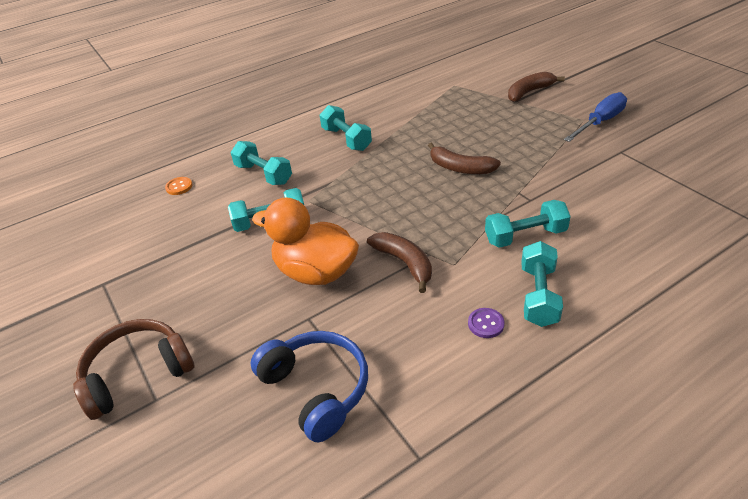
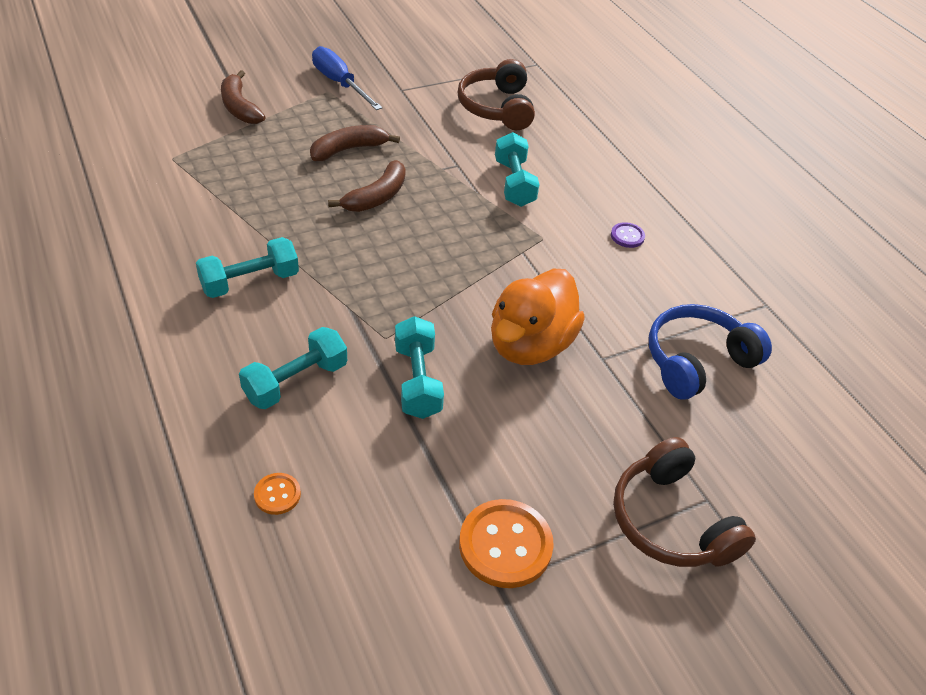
camera: 90 degrees left, 5 degrees up
(131, 283) = (505, 545): none -> orange button
(405, 263) = (532, 271): brown banana -> brown banana (348, 149)
(538, 295) = (597, 197): turquoise dumbbell -> none
(643, 208) = (496, 108): none -> brown headphones

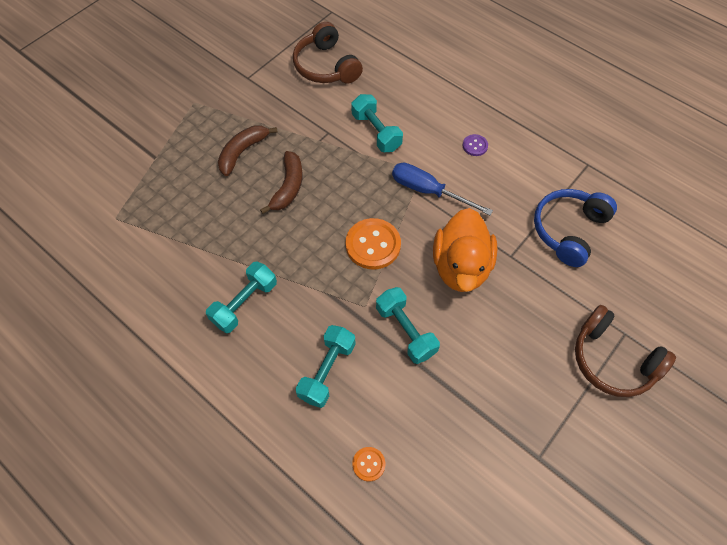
camera: 20 degrees left, 15 degrees up
(239, 107) = (136, 146): brown banana -> none
(339, 83) = (198, 91): blue screwdriver -> blue screwdriver (428, 191)
(505, 545) = (527, 427): orange button -> orange button (373, 245)

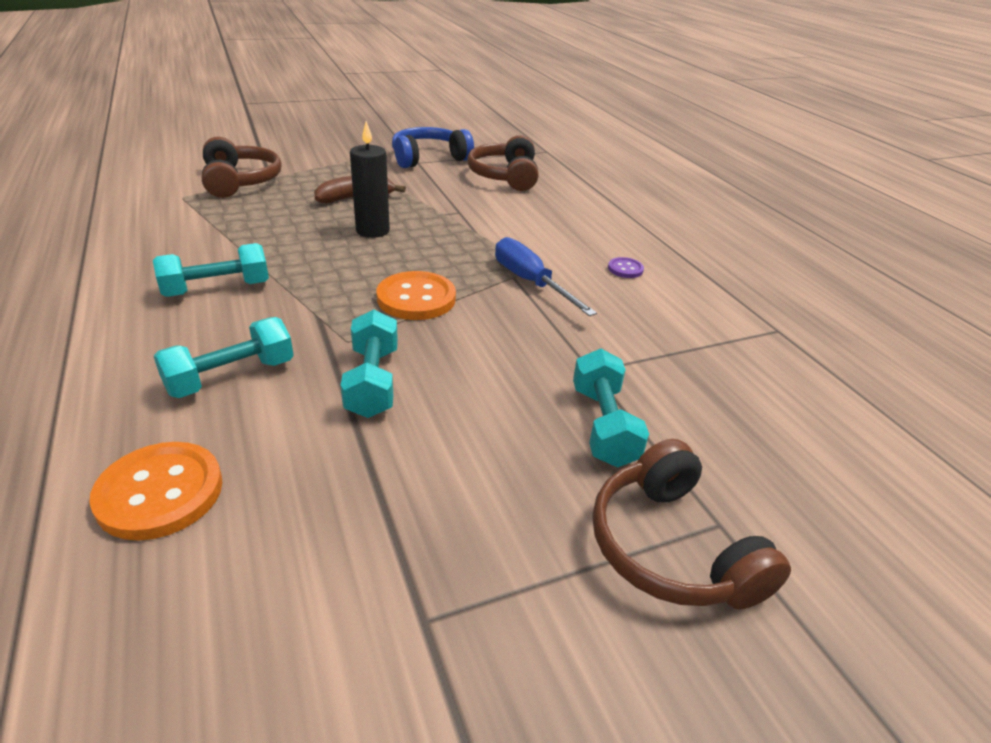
camera: 25 degrees right, 25 degrees down
(138, 174) = (240, 181): none -> brown headphones
(288, 187) = (372, 231): brown banana -> black candle
(368, 464) = (160, 492): orange button -> orange button, size x2.00
(376, 132) = (513, 226): turquoise dumbbell -> turquoise dumbbell (603, 425)
(461, 267) = (510, 354): orange duck -> none
(568, 230) = (701, 377): blue headphones -> blue headphones (428, 158)

